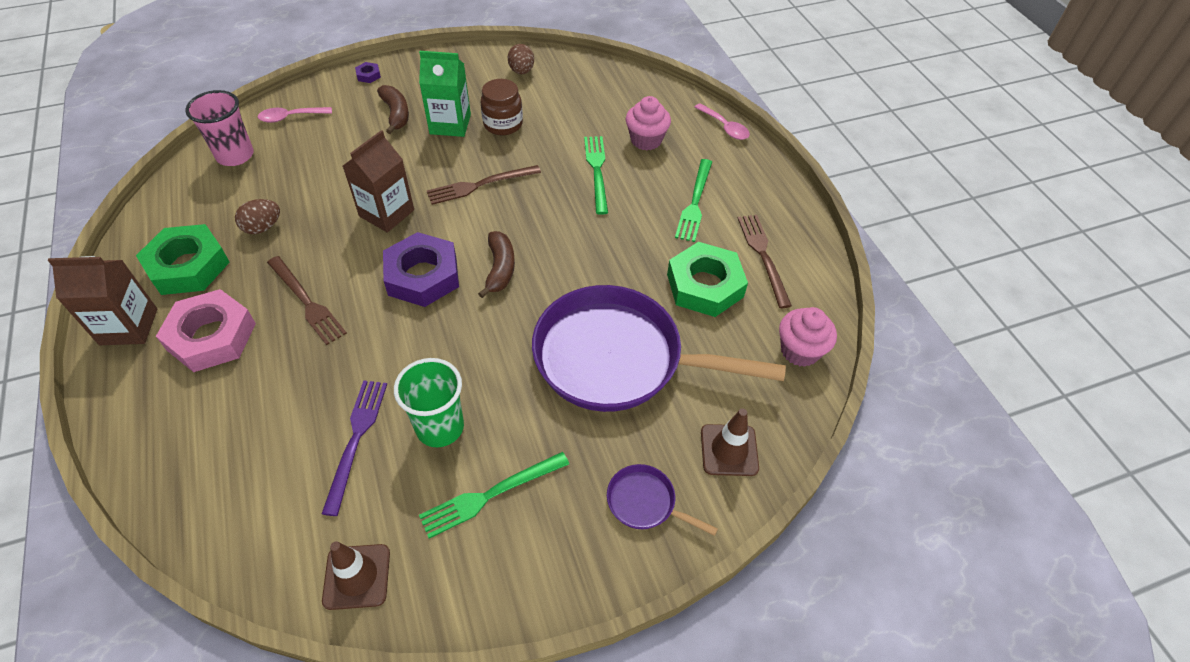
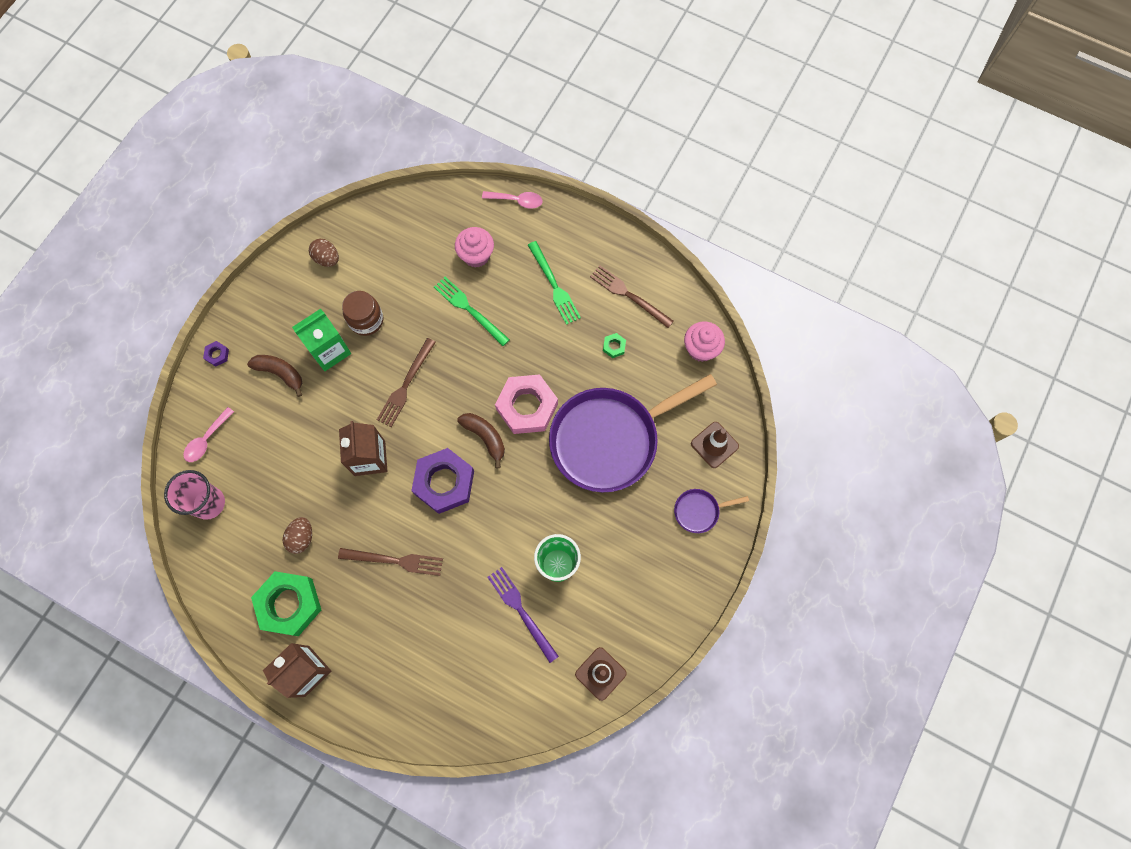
camera: 40 degrees left, 20 degrees up
(211, 336) = (366, 631): pink nut -> pink nut (527, 406)
(490, 495) = (621, 576): green fork -> none
(704, 285) = (614, 346): green nut -> green nut, size x0.41

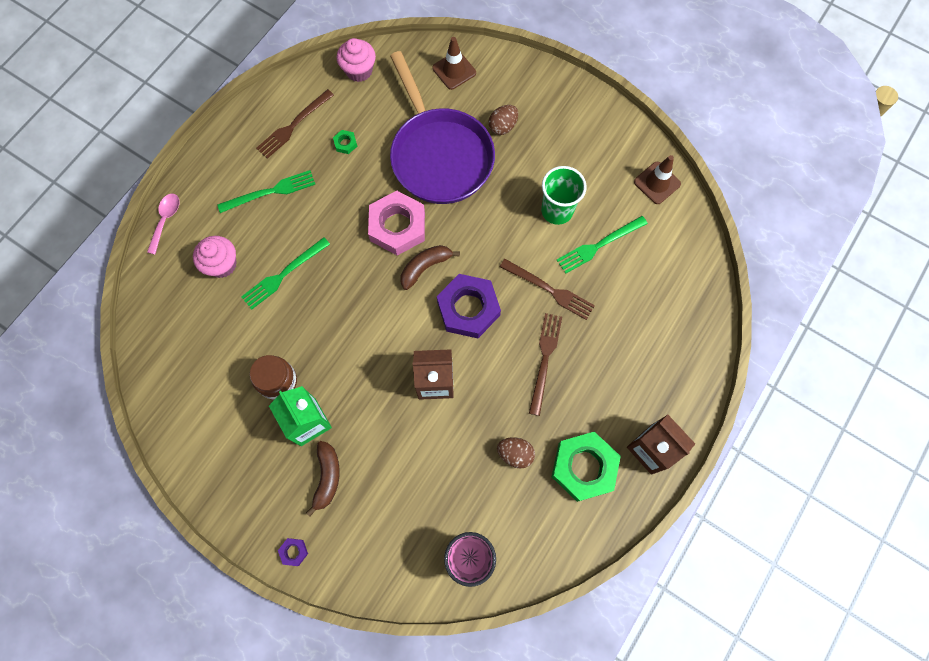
camera: 85 degrees left, 0 degrees up
(206, 439) = (395, 562): pink spoon -> none
(280, 373) = (327, 477): brown banana -> brown banana turned 150 degrees clockwise
(327, 259) = (195, 423): brown egg -> brown egg (502, 126)
(406, 385) = (359, 342): brown fork -> brown fork (549, 290)
(521, 611) = (599, 245): purple fork -> green fork
(699, 511) = (515, 89): purple pan -> none

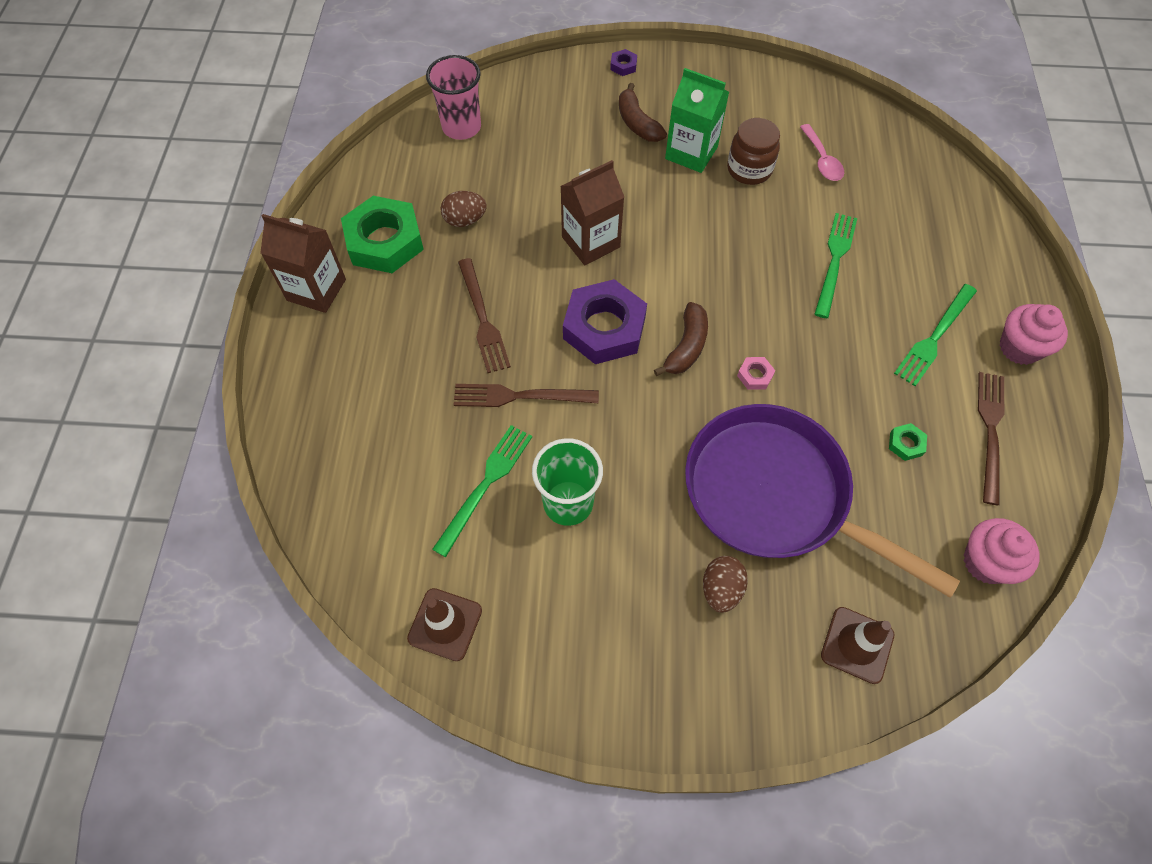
camera: 150 degrees right, 10 degrees down
(166, 220) = (1011, 249): pink spoon -> pink spoon (822, 160)
(222, 264) = (907, 238): pink cupcake -> pink cupcake (1019, 348)
(397, 226) = (755, 375): pink nut -> pink nut, size x0.41

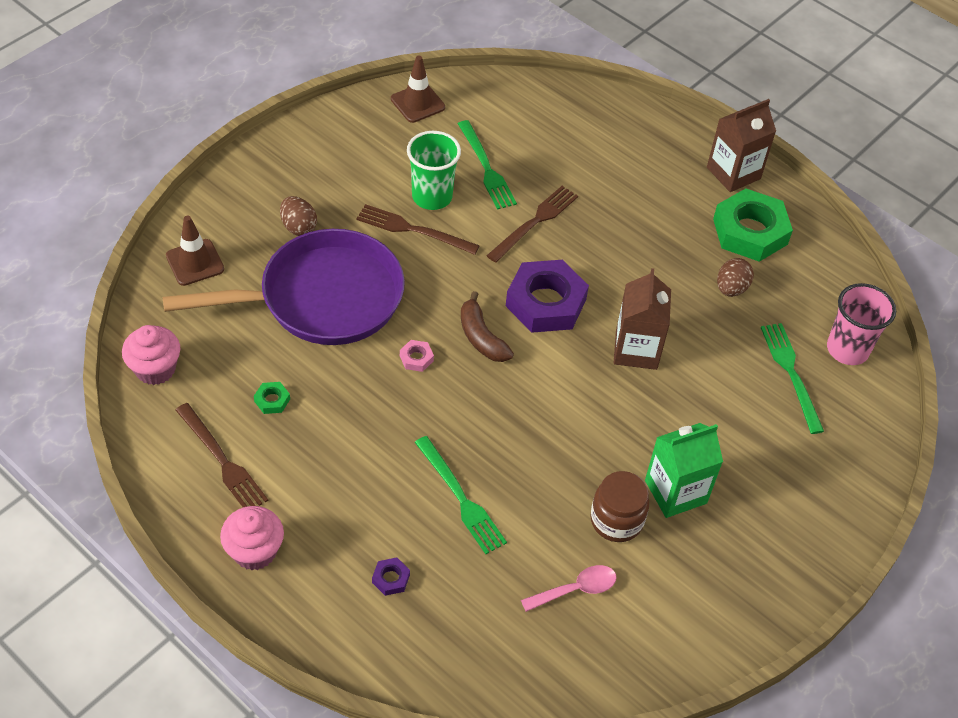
camera: 125 degrees right, 10 degrees down
(482, 319) = (621, 242): brown fork -> brown fork (413, 230)
(623, 66) = (841, 526): purple nut -> purple nut (391, 579)
(637, 123) = (749, 478): brown banana -> none
(822, 160) = (576, 589): pink spoon -> pink spoon turned 135 degrees clockwise
(934, 337) = (325, 501): green fork -> green fork (791, 373)

